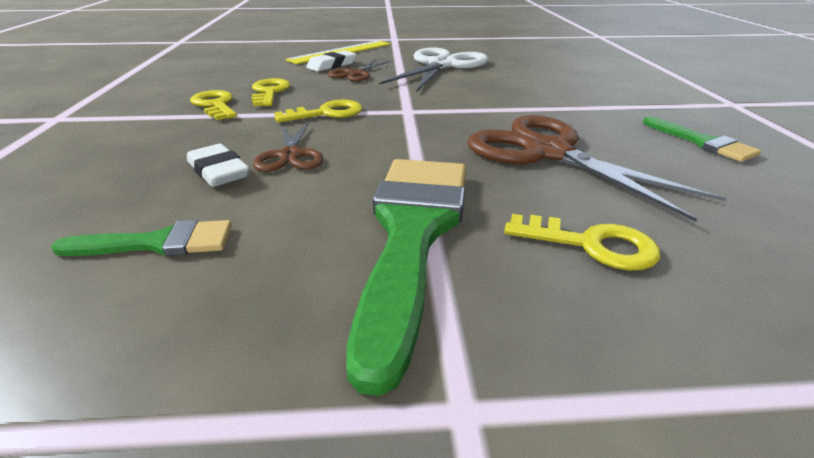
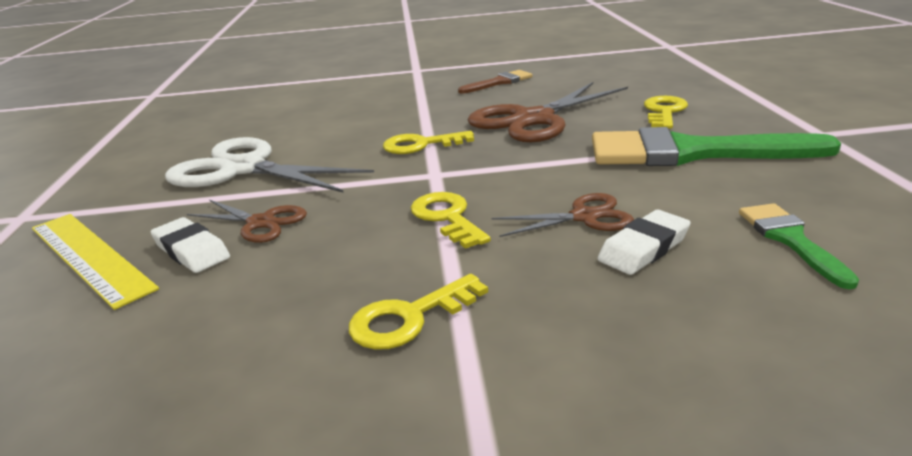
camera: 90 degrees left, 5 degrees down
(269, 92) = (344, 280): yellow key -> yellow key (421, 145)
(702, 142) = (499, 82): green brush -> brown brush

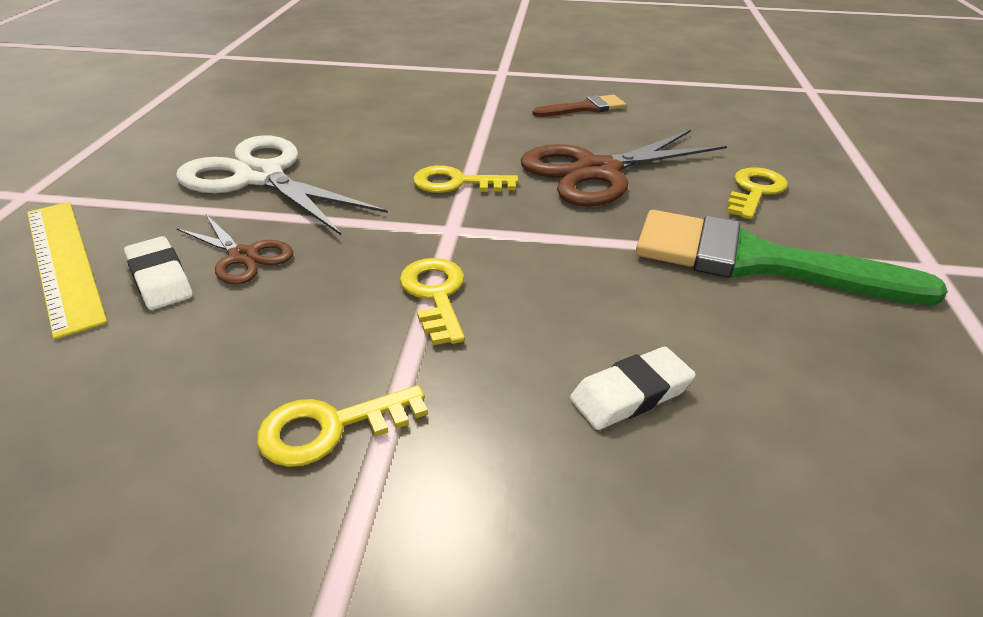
camera: 10 degrees right, 10 degrees up
(584, 217) = (586, 330): brown scissors -> none
(790, 239) = (812, 424): green brush -> none

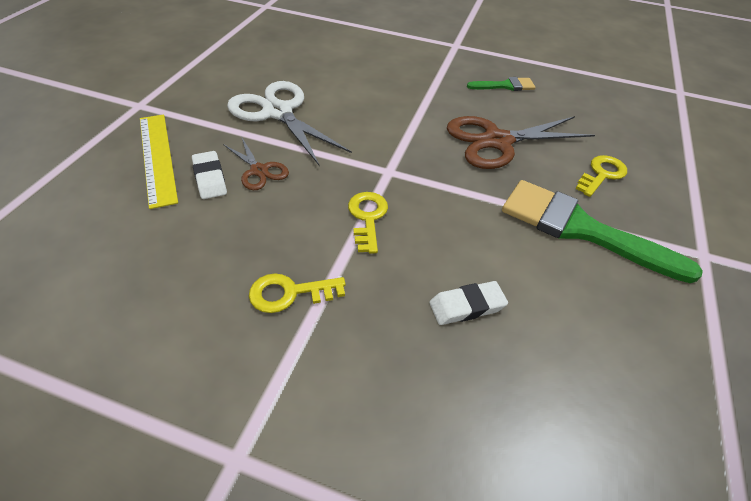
camera: 10 degrees right, 10 degrees up
(456, 183) = (400, 136): yellow key -> none
(585, 108) = (505, 86): brown brush -> green brush

